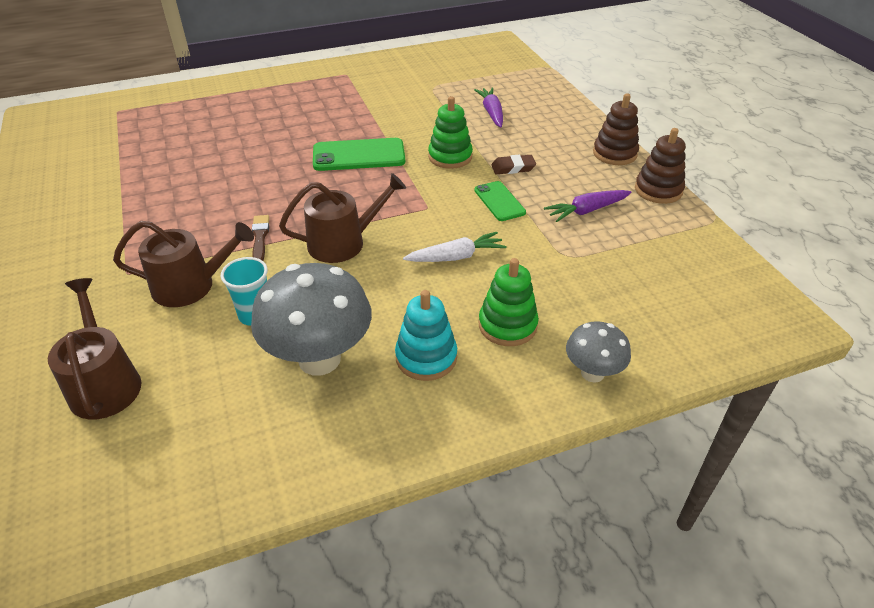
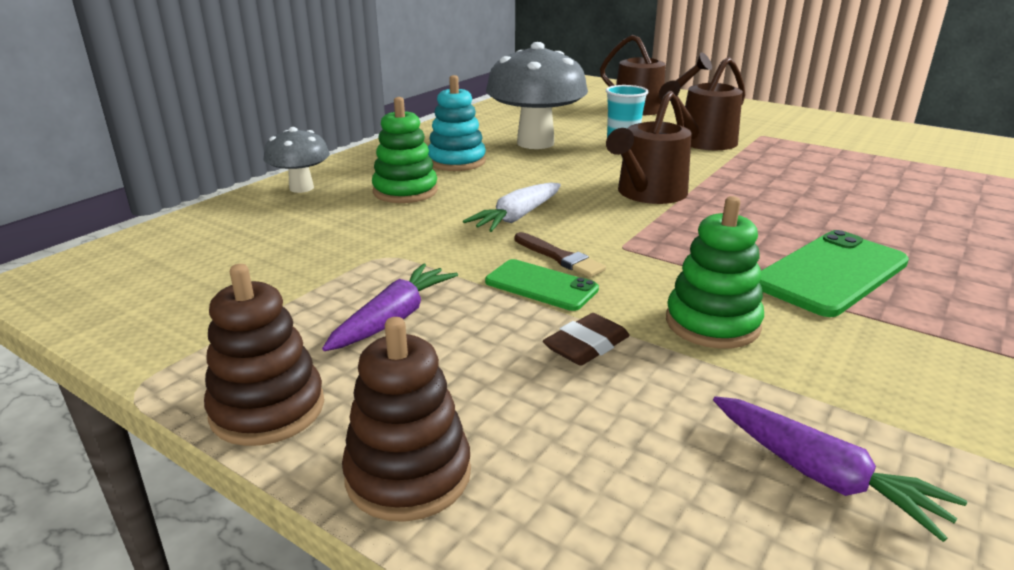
camera: 145 degrees right, 15 degrees down
(260, 237) = (727, 175): brown brush -> brown brush (560, 257)

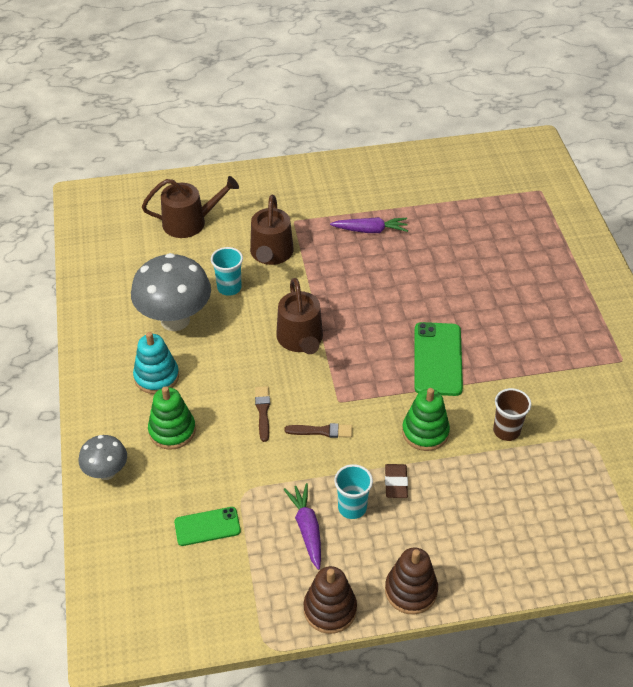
camera: 45 degrees left, 20 degrees up
(483, 333) = (352, 507): none -> turquoise cup
(517, 217) = (263, 411): white carrot -> brown brush
(541, 285) = (338, 459): green phone -> green phone (207, 526)
(822, 476) = (519, 487): purple carrot -> purple carrot (370, 230)
(879, 392) = (506, 431): none -> brown cup

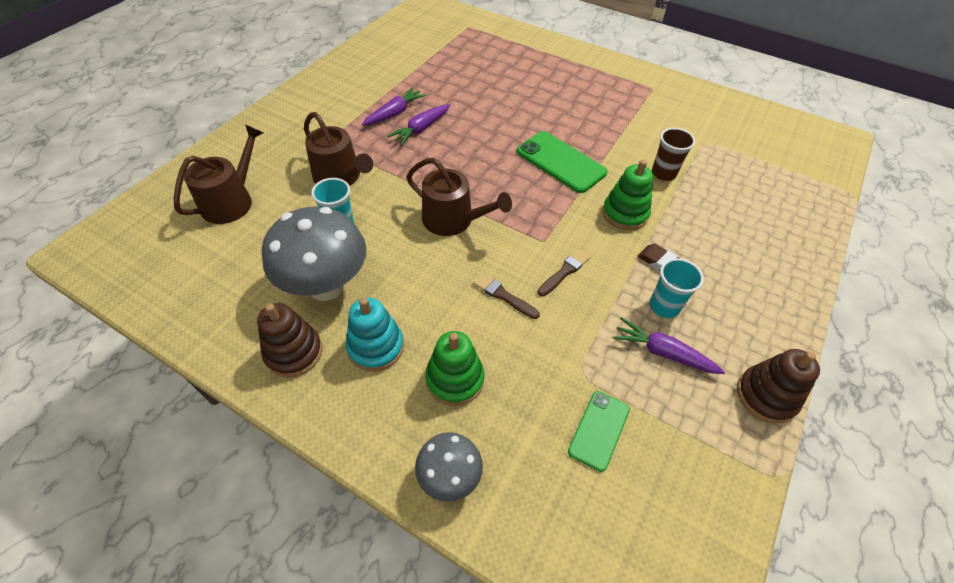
camera: 50 degrees left, 5 degrees up
(371, 257) = (421, 129): none -> purple carrot
(411, 590) = (780, 326): brown stacking toy -> brown stacking toy (294, 352)

